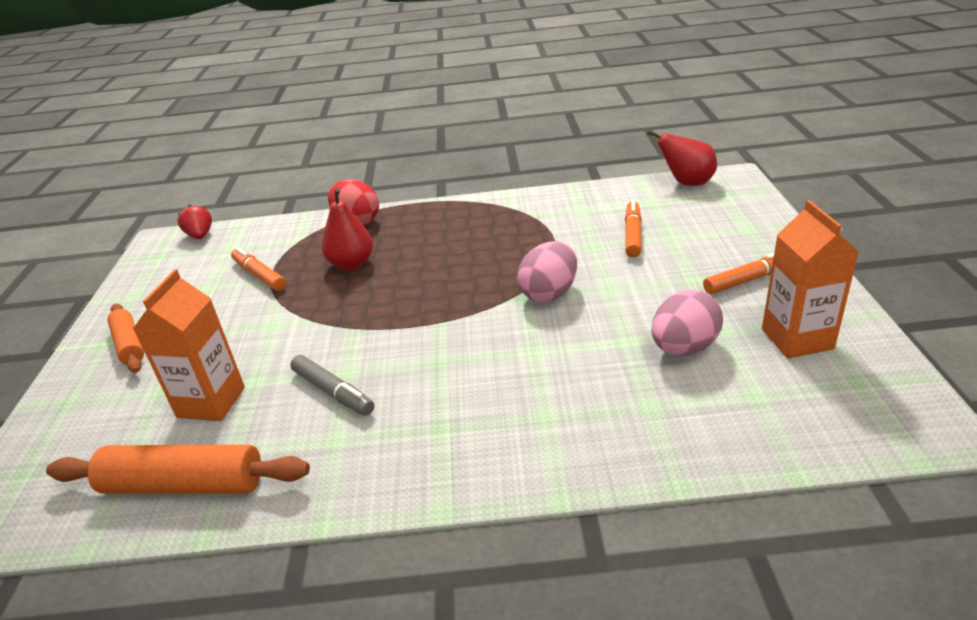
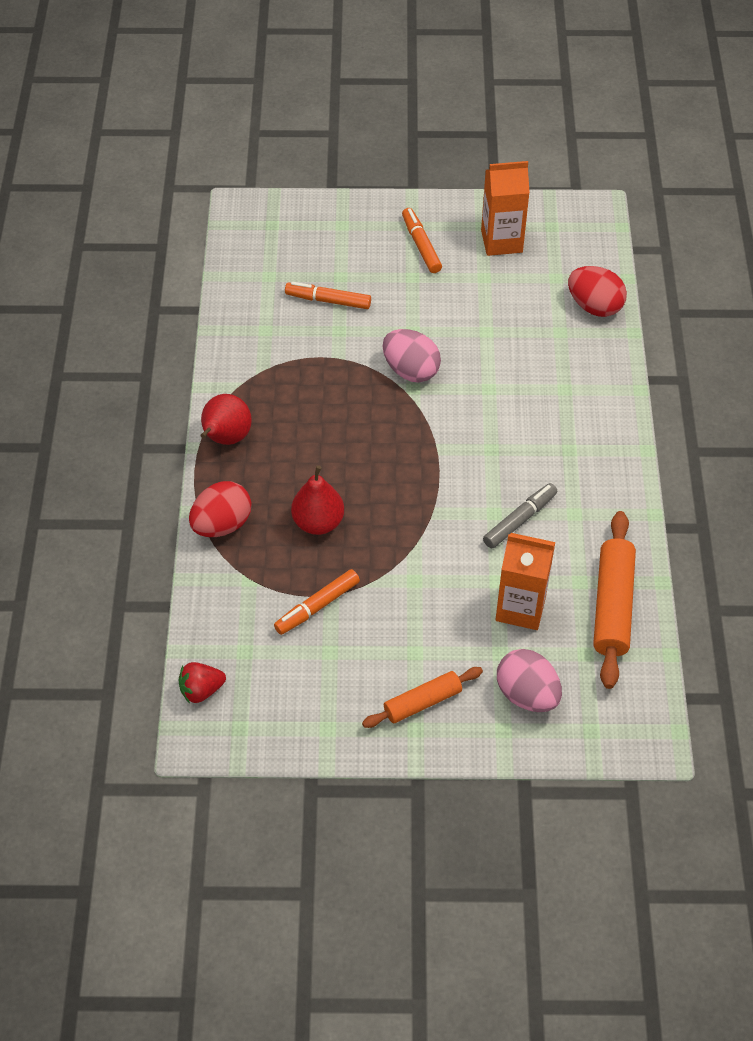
camera: 90 degrees left, 20 degrees up
(684, 348) = (501, 302): pink egg -> pink egg (527, 694)
(687, 183) = (239, 243): red pear -> red pear (226, 438)
(716, 438) = (594, 306): none -> red egg

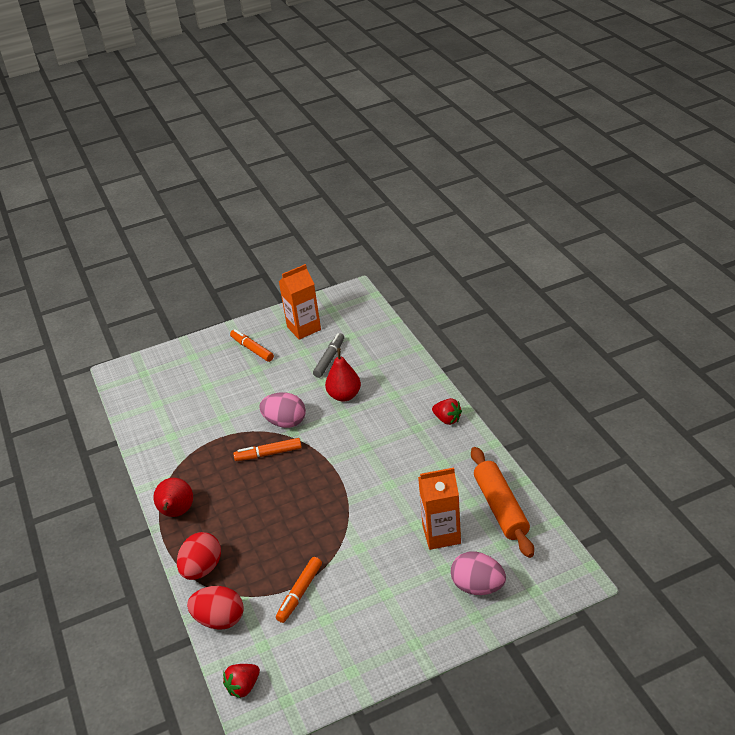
camera: 20 degrees left, 15 degrees down
(318, 522) = (271, 539): red pear -> red pear (344, 396)
(328, 301) = (206, 403): orange marker -> orange marker (268, 454)
(422, 702) = (409, 623): orange rolling pin -> none
(519, 520) = (409, 481): grey marker -> grey marker (329, 359)
(594, 306) = (384, 342): red egg -> red egg (220, 620)
(614, 455) = (447, 419): none -> red strawberry

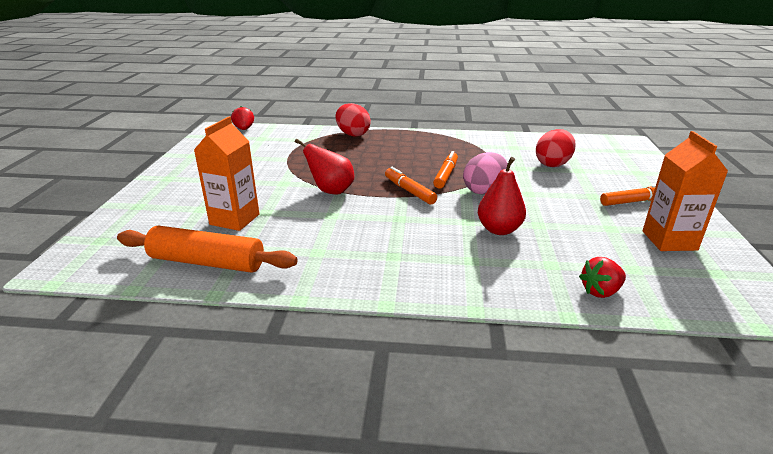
camera: 115 degrees right, 10 degrees down
(177, 513) = (418, 136): red pear -> red pear (331, 191)
(220, 620) = (302, 132): red egg -> red egg (553, 164)
(300, 593) = (280, 155): orange marker -> orange marker (409, 191)
(329, 359) = (583, 239): grey marker -> none
(447, 419) = (383, 282): red strawberry -> red strawberry (600, 291)
(478, 587) = (157, 216): pink egg -> none

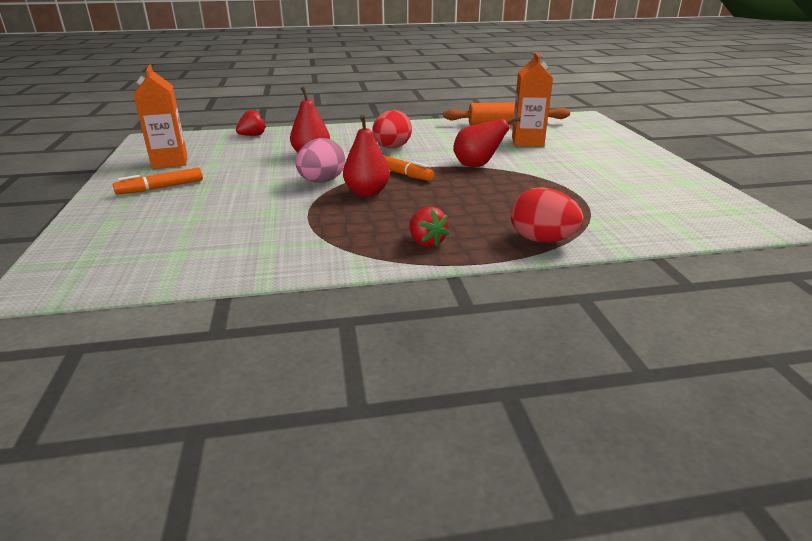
camera: 165 degrees right, 0 degrees up
(244, 129) = (723, 228): red strawberry -> red strawberry (426, 242)
(446, 175) = (367, 192): orange marker -> red pear
(553, 164) = (222, 222): red egg -> red egg (392, 148)

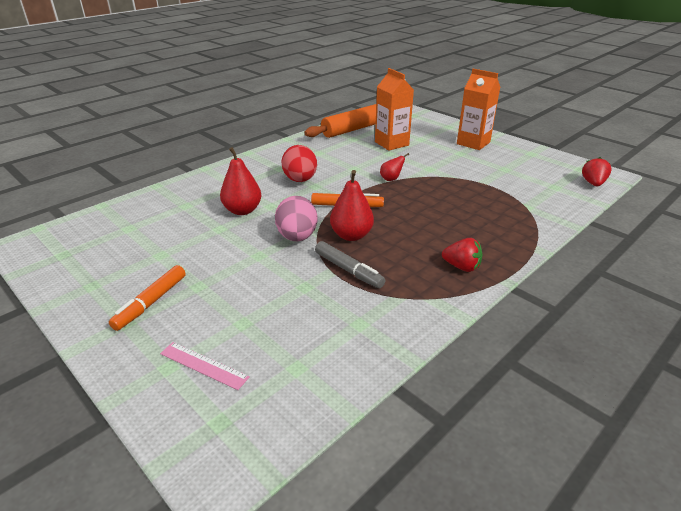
camera: 35 degrees left, 5 degrees up
(129, 230) = (203, 365): none -> pink ruler
(170, 162) = (105, 267): orange carton -> orange carton (473, 143)
(252, 135) = (144, 204): red strawberry -> red strawberry (593, 183)
(322, 213) = (348, 270): none -> grey marker
(477, 165) = (391, 179): red pear -> red pear, size x0.56
(542, 240) = (523, 234): red egg -> none

